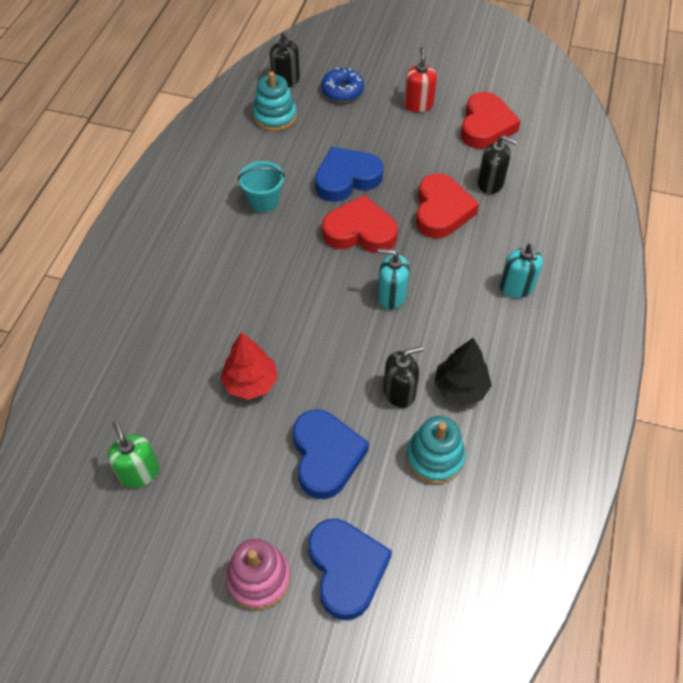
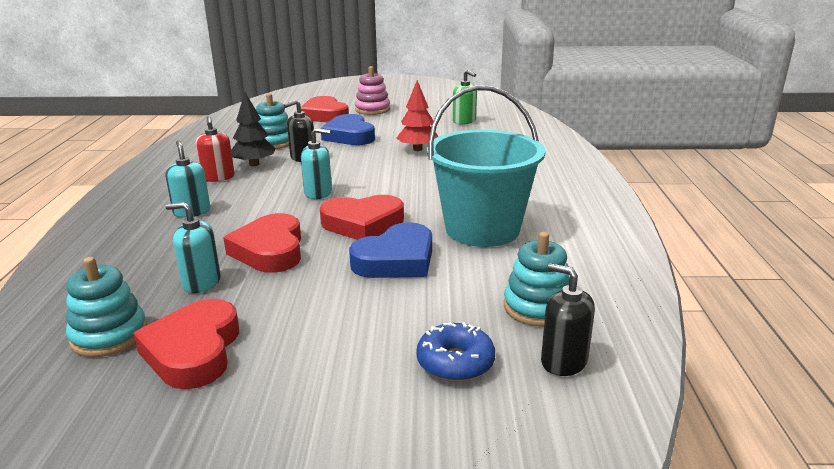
camera: 165 degrees right, 30 degrees down
(264, 201) = (482, 229): turquoise bucket -> turquoise bucket, size x2.15
(346, 569) = (324, 115): blue heart -> red heart
(418, 105) = (313, 363): red soap dispenser -> red soap dispenser (218, 177)
(490, 183) = (201, 282): black soap dispenser -> turquoise soap dispenser
(539, 147) = (109, 335): none -> turquoise stacking toy

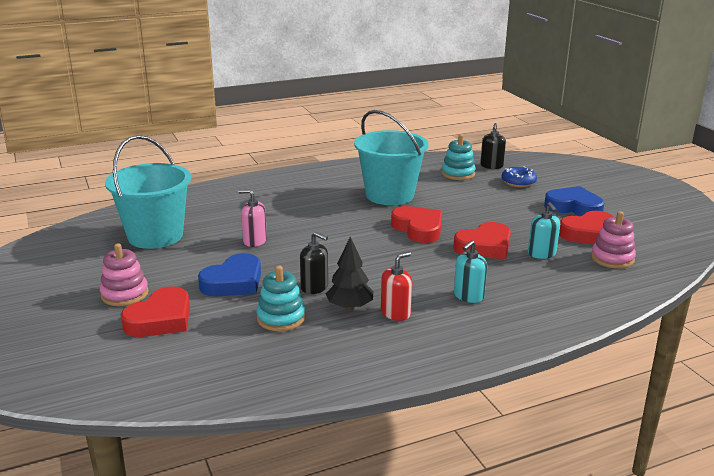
camera: 115 degrees left, 0 degrees up
(109, 335) = (612, 258): turquoise stacking toy -> pink stacking toy
(318, 193) = (385, 257): turquoise soap dispenser -> none
(396, 260) = (452, 209): blue heart -> blue heart (573, 207)
(417, 149) = (254, 241): red tree -> pink soap dispenser
(464, 121) = (155, 236): green soap dispenser -> turquoise bucket

